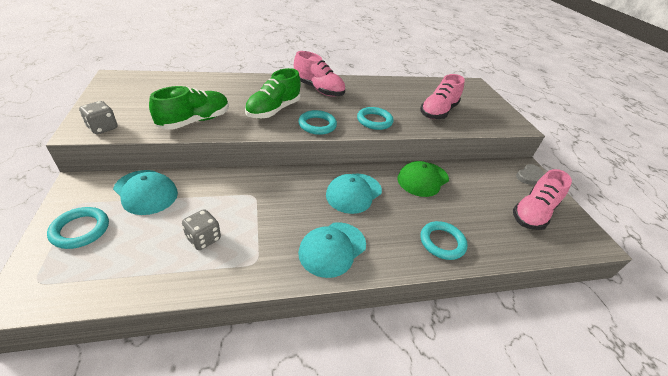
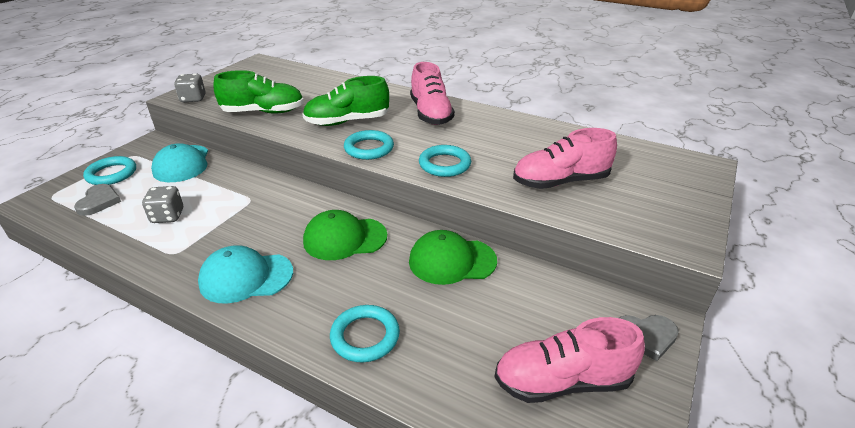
camera: 45 degrees right, 5 degrees down
(110, 259) = (99, 202): none -> grey heart
(353, 193) = (344, 238): turquoise cap -> green cap

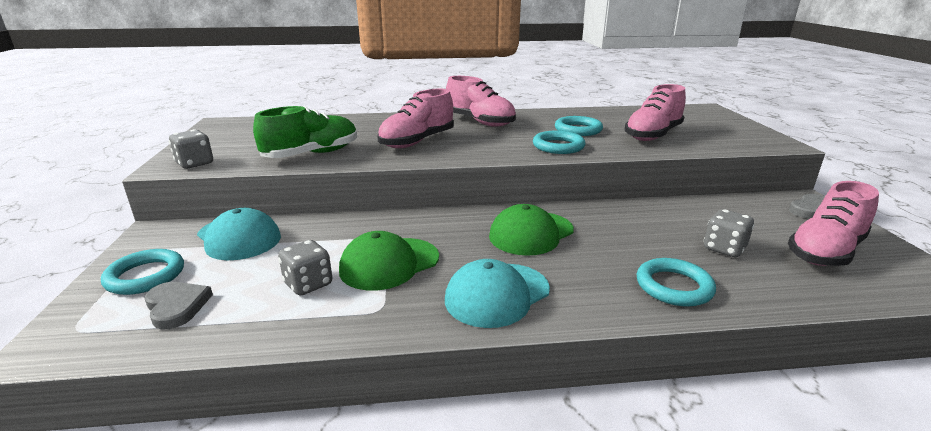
camera: 35 degrees left, 10 degrees down
(347, 122) = (417, 142): green shoe -> pink shoe
(369, 148) = (476, 152): turquoise ring -> turquoise ring (578, 130)
(452, 261) = (637, 216): green cap -> green cap (389, 263)
(469, 327) = (724, 248): none -> grey dice

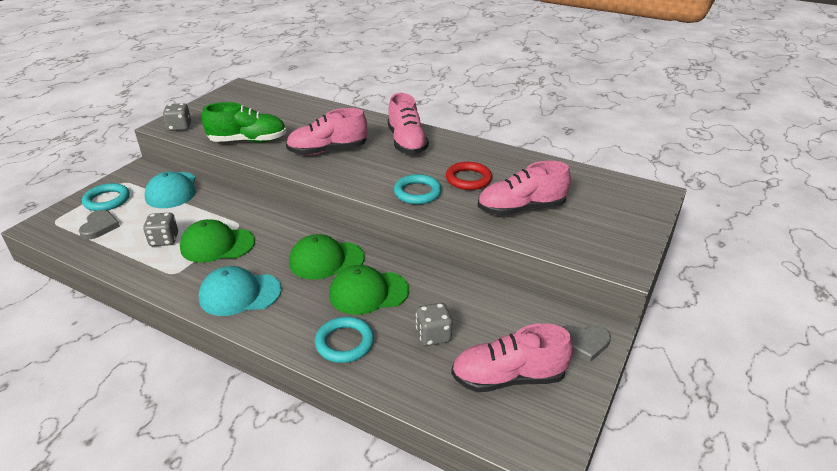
camera: 35 degrees right, 10 degrees up
(578, 130) = (468, 179): turquoise ring -> red ring
(615, 241) = (368, 292): none -> green cap

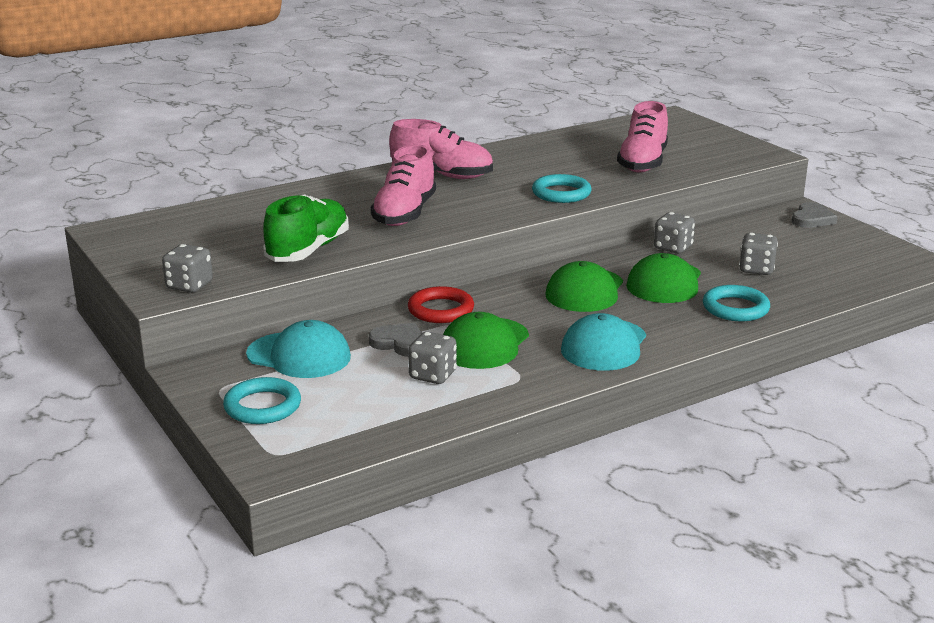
camera: 60 degrees left, 10 degrees down
(99, 226) = (338, 418): grey heart -> grey heart (400, 343)
(439, 279) = (673, 248): none -> grey dice
(468, 179) = (561, 168): red ring -> red ring (441, 310)
(508, 377) = (833, 255): pink shoe -> none

